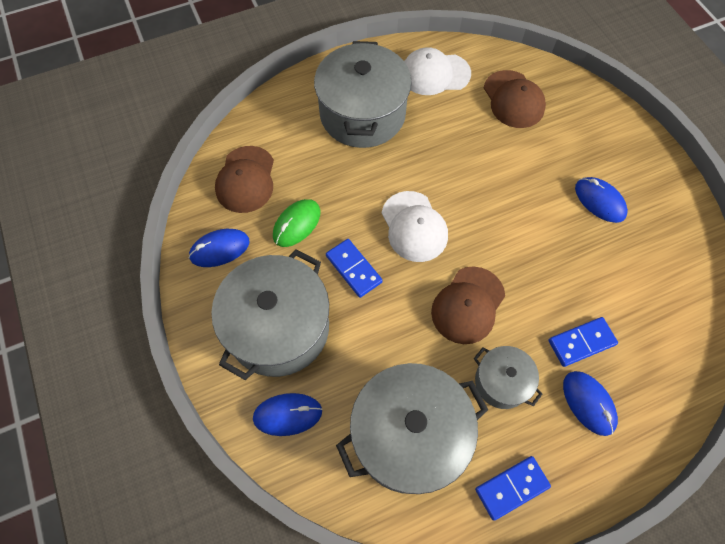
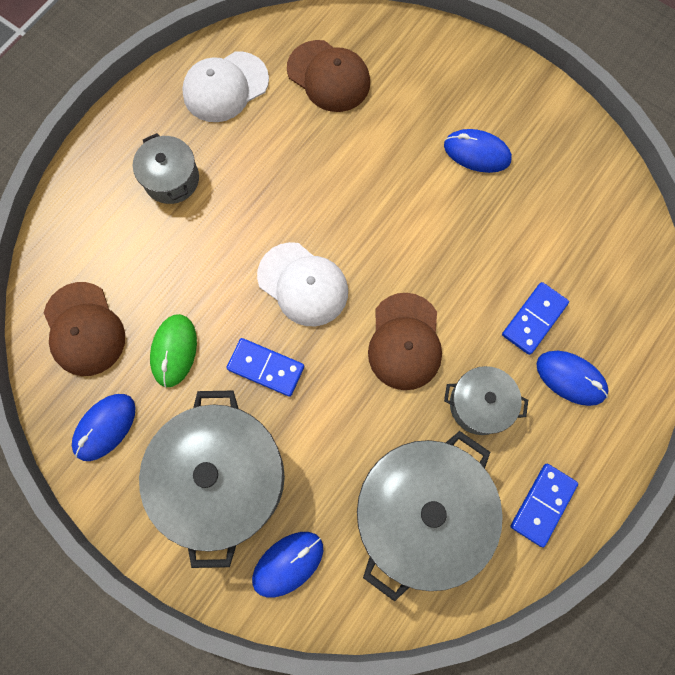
camera: 30 degrees left, 10 degrees up
(362, 114) = (171, 179): grey pot -> grey pot, size x0.51

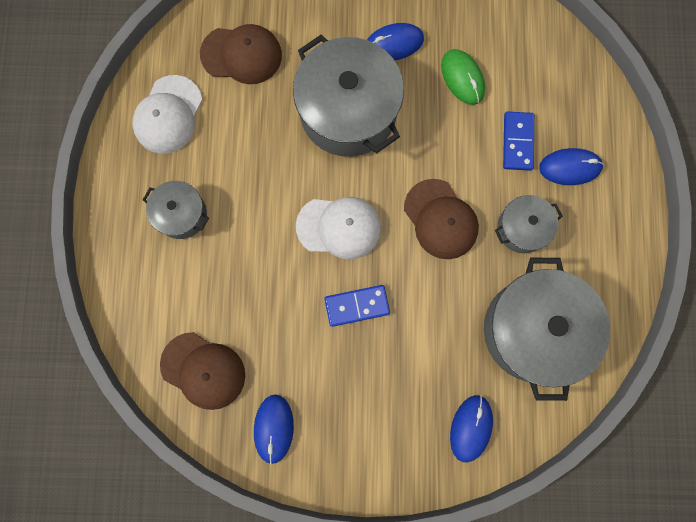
camera: 35 degrees left, 5 degrees up
(174, 351) = (282, 340): green mouse -> green mouse (462, 78)
(223, 478) = (384, 403): grey pot -> grey pot (348, 111)
(543, 504) = (609, 268): blue domino -> none

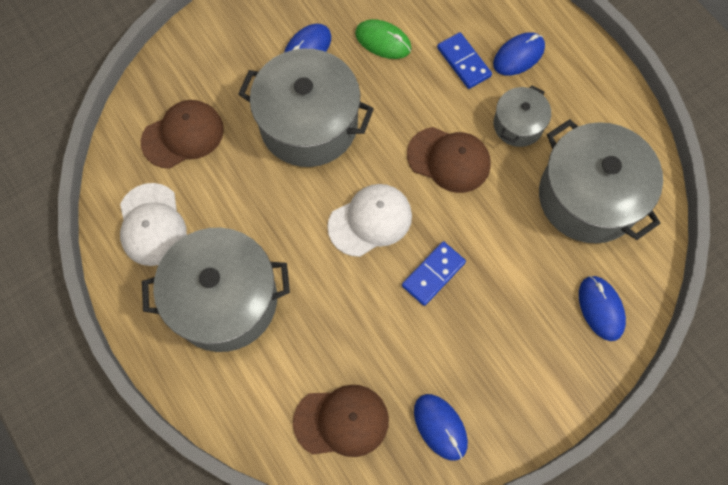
camera: 35 degrees left, 10 degrees down
(181, 214) = (224, 300): grey pot -> grey pot, size x1.94

